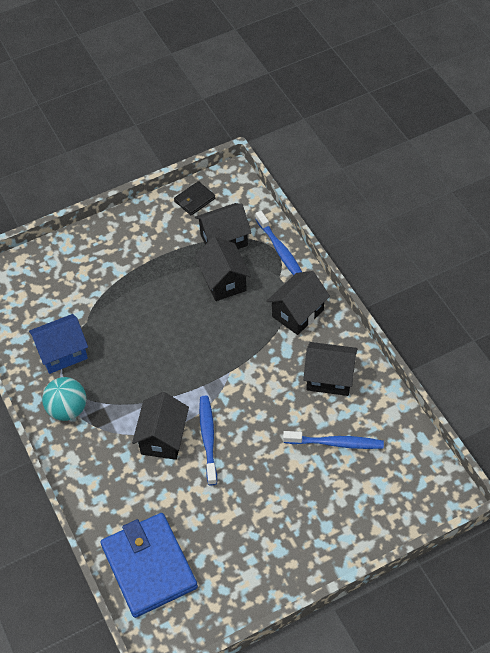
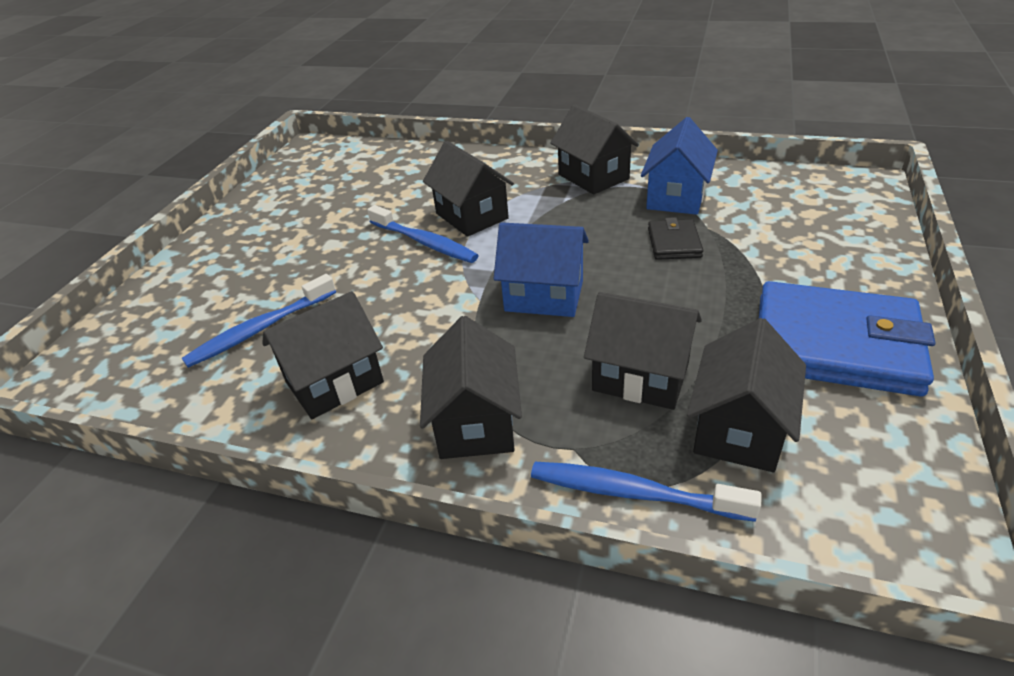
camera: 135 degrees right, 15 degrees down
(67, 409) = (593, 177): turquoise ball -> black house
(149, 566) = (370, 162): blue wallet -> blue wallet (835, 344)
(194, 200) = (896, 450): black wallet -> black wallet (674, 243)
(204, 348) = (544, 296): none -> blue house

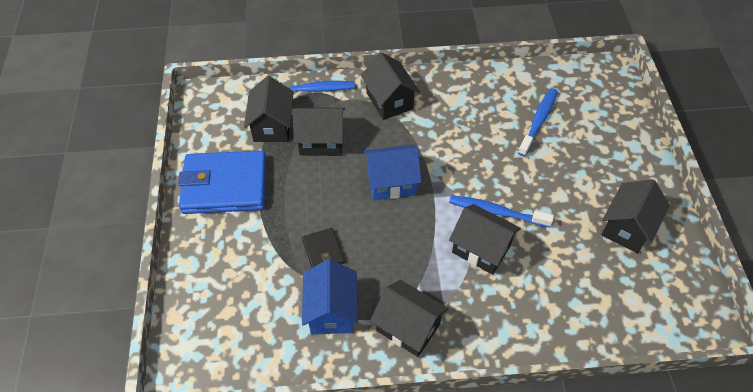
camera: 155 degrees right, 15 degrees up
(334, 382) = (470, 103): black house -> black house (627, 228)

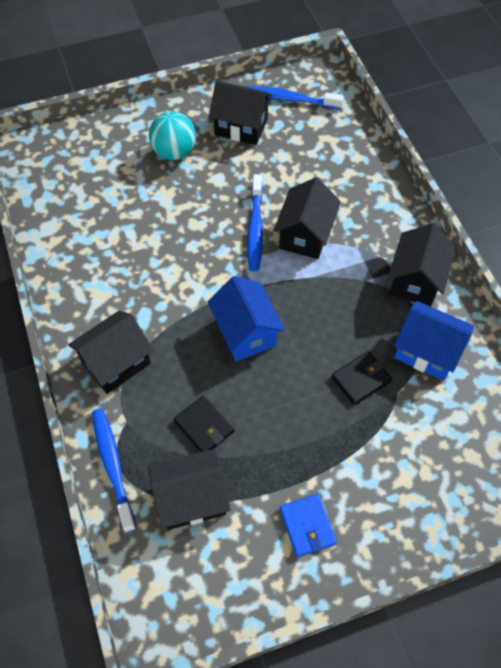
camera: 105 degrees left, 5 degrees up
(225, 185) = (307, 526): blue wallet -> blue wallet, size x0.47
(321, 142) = (204, 426): black house -> black wallet
(331, 311) = (426, 351): blue house -> blue house turned 45 degrees clockwise
(538, 121) = (119, 206): blue toothbrush -> blue toothbrush (290, 99)
(597, 168) = (174, 152): none -> turquoise ball

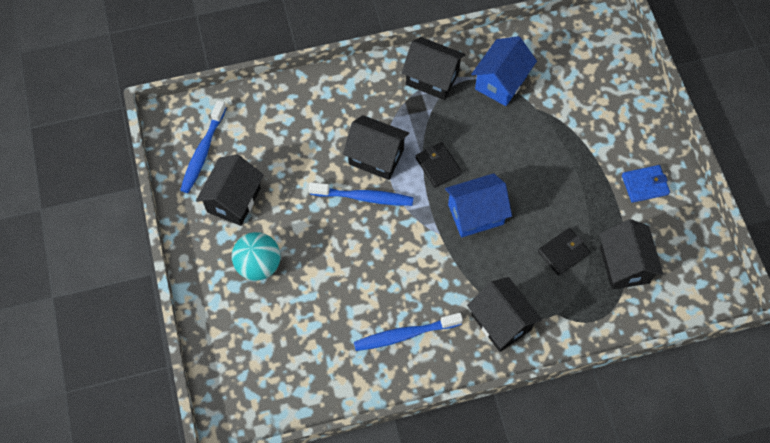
camera: 85 degrees left, 5 degrees up
(113, 466) = (597, 324): blue toothbrush -> blue toothbrush (405, 334)
(361, 379) = (524, 132): black wallet -> black wallet (438, 166)

